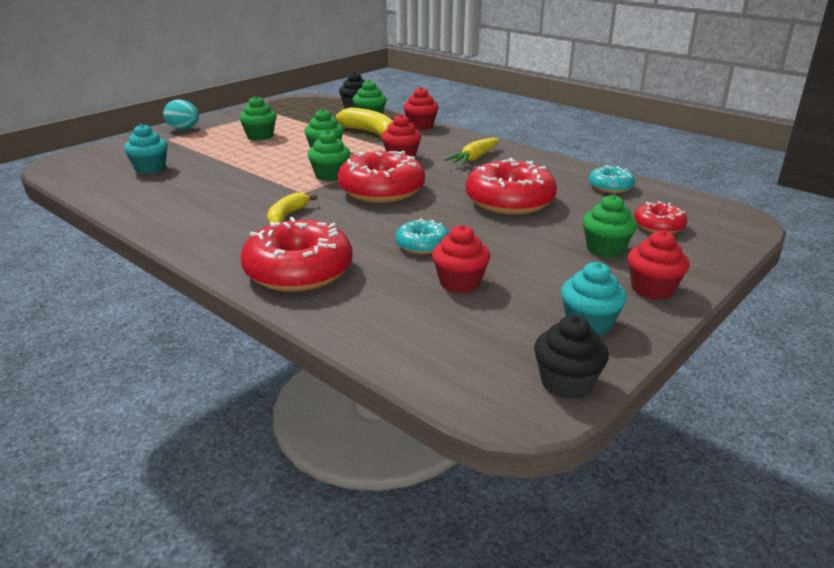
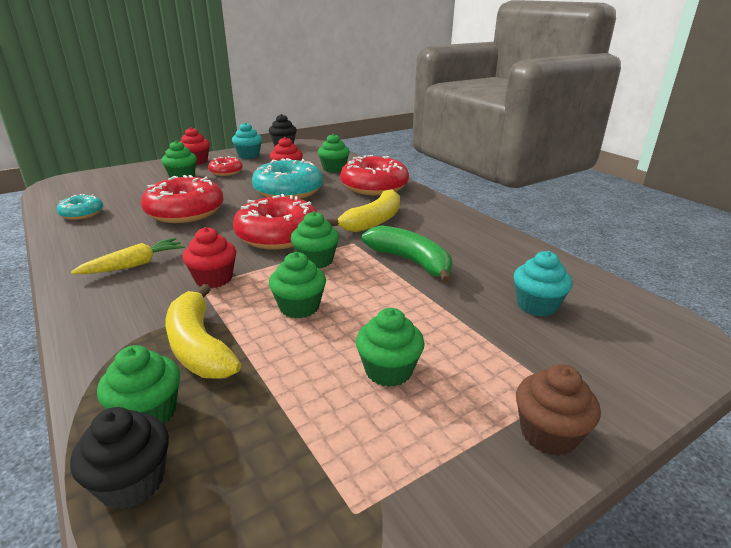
camera: 165 degrees left, 0 degrees up
(184, 129) = (548, 434): turquoise egg -> brown cupcake
(244, 184) = (411, 261): none -> green banana
(287, 216) = (373, 221): yellow banana -> yellow banana, size x1.61
(386, 307) = (334, 169): none -> green cupcake
(420, 126) = (97, 356): red cupcake -> none
(422, 245) = (288, 191): turquoise donut -> turquoise donut, size x1.90
(658, 226) = (122, 184): red donut -> red donut (226, 172)

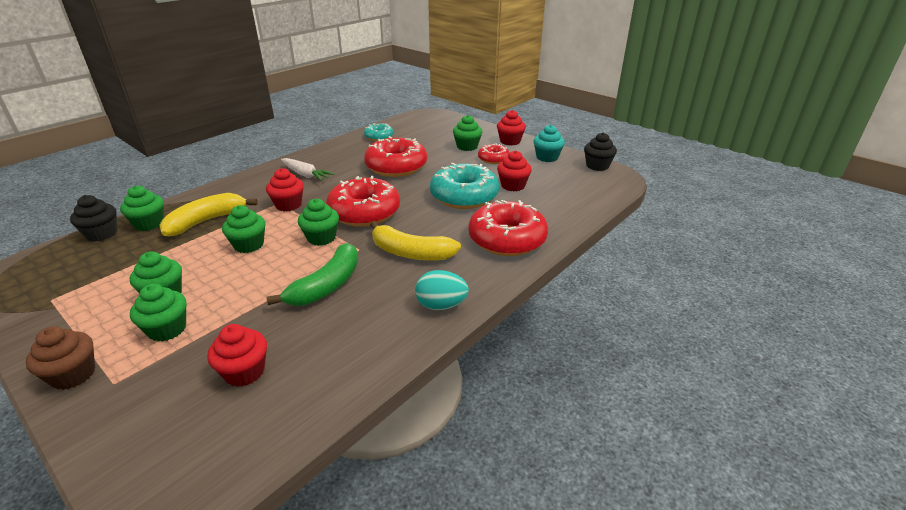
camera: 75 degrees right, 5 degrees up
(134, 265) = (306, 175): yellow carrot -> white carrot
(334, 169) = (545, 207): green cupcake -> green cupcake (167, 329)
(456, 218) = (441, 305): none -> turquoise egg
(536, 305) = (244, 372): turquoise cupcake -> red cupcake

